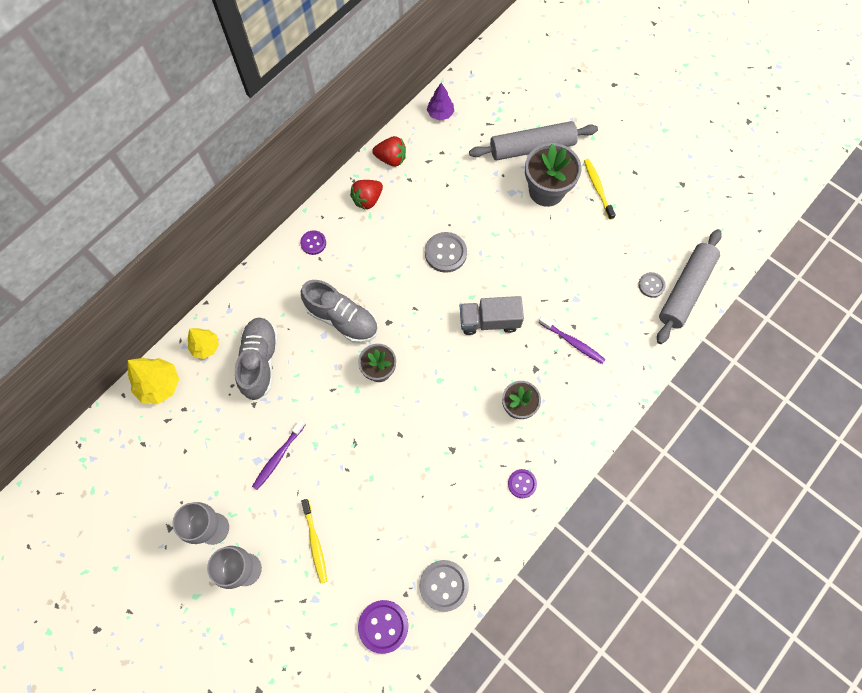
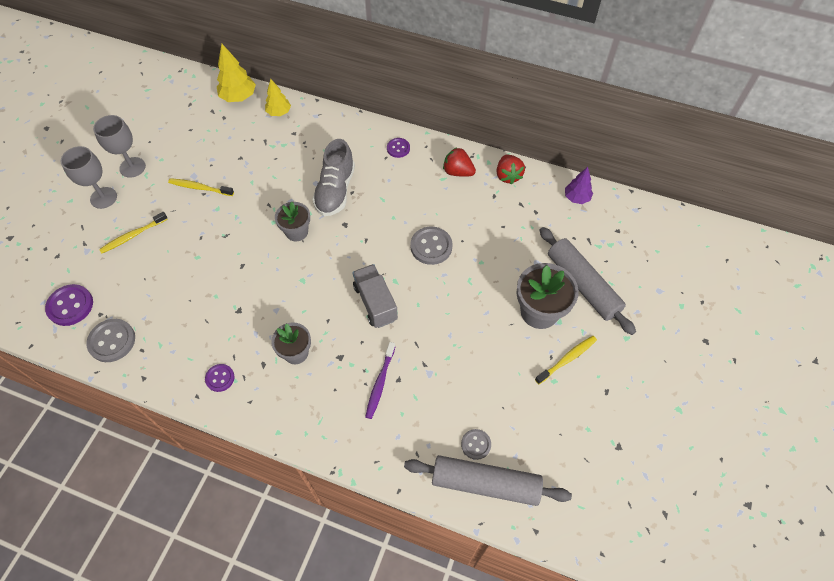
camera: 70 degrees right, 10 degrees down
(260, 361) = (278, 149): grey shoe -> none
(278, 457) = (200, 188): purple toothbrush -> yellow toothbrush

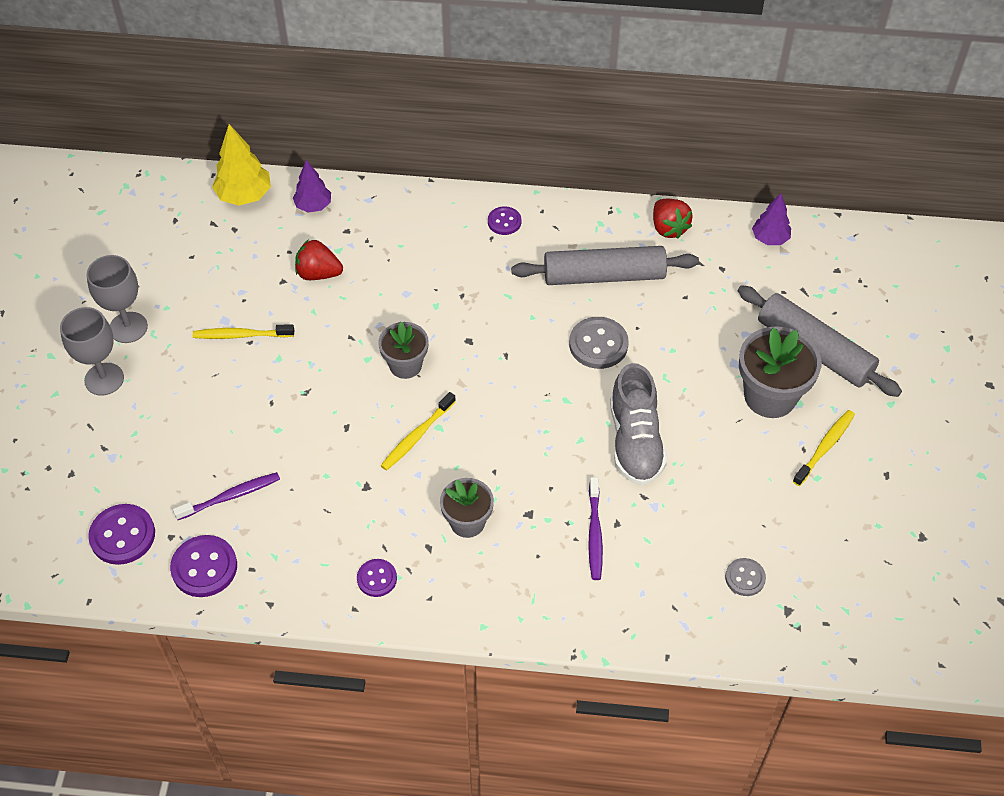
camera: 15 degrees left, 5 degrees down
(112, 341) = (204, 567): grey button -> purple button
(133, 235) = (171, 421): yellow toothbrush -> yellow toothbrush (417, 436)
(149, 296) = (230, 496): none -> purple toothbrush
(279, 112) = (313, 206): yellow tree -> purple tree
(335, 191) = (438, 298): grey shoe -> grey shoe (635, 441)
(375, 303) = (550, 434): grey truck -> none
(458, 172) = (598, 237): red strawberry -> red strawberry (318, 273)
(485, 483) = (773, 621): grey rolling pin -> grey rolling pin (604, 276)

